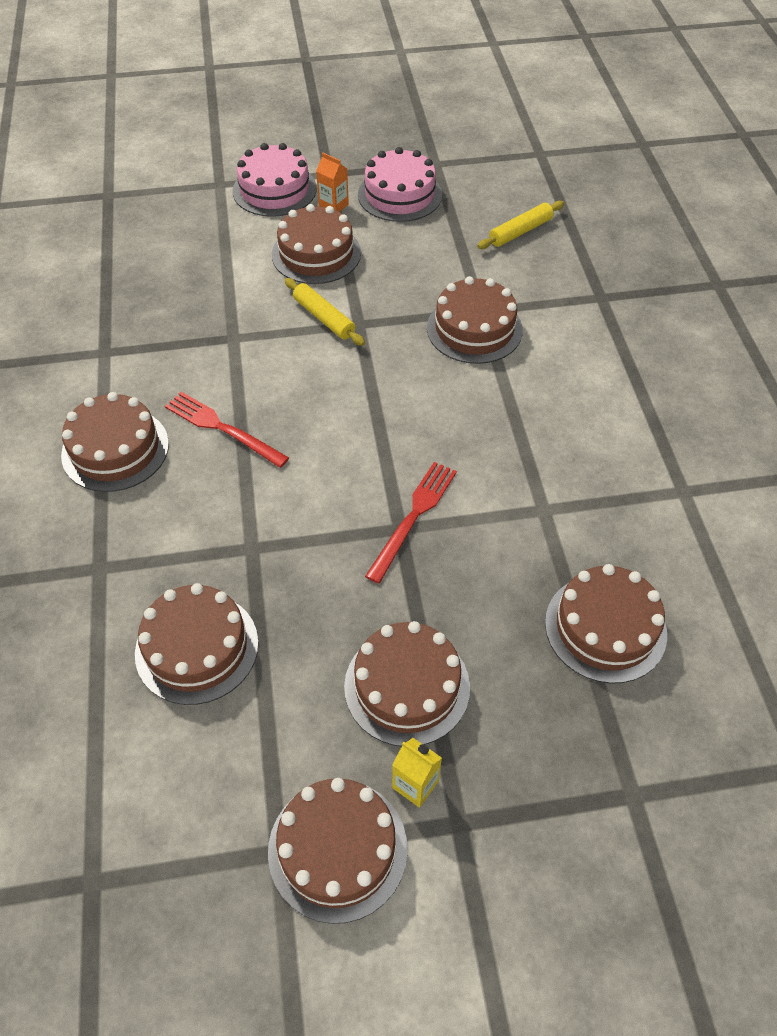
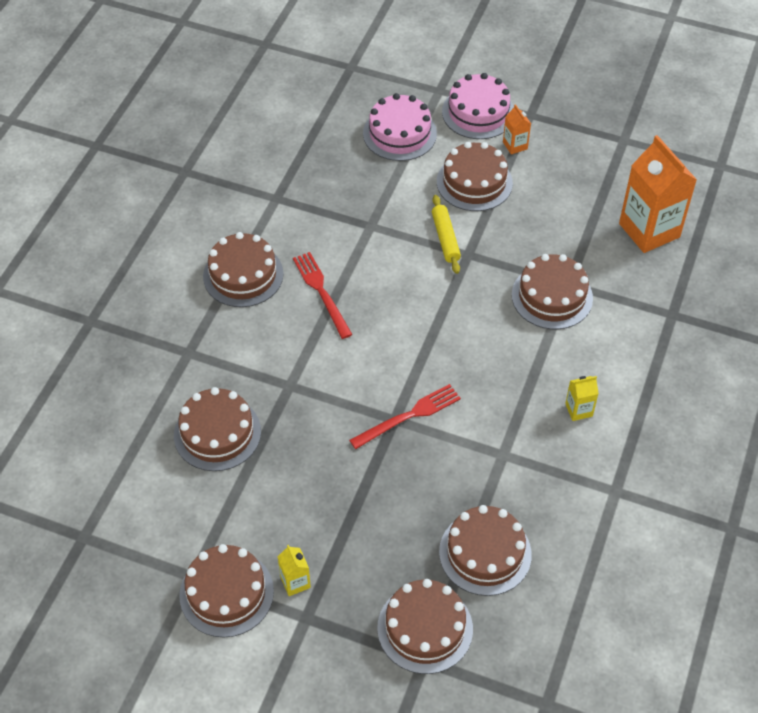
camera: 30 degrees right, 0 degrees up
(399, 195) = (574, 157): pink cake -> pink cake (399, 133)
(407, 686) = (329, 522): brown cake -> brown cake (425, 628)
(520, 231) = (649, 230): yellow rolling pin -> orange carton
(585, 427) = (579, 410): none -> yellow carton

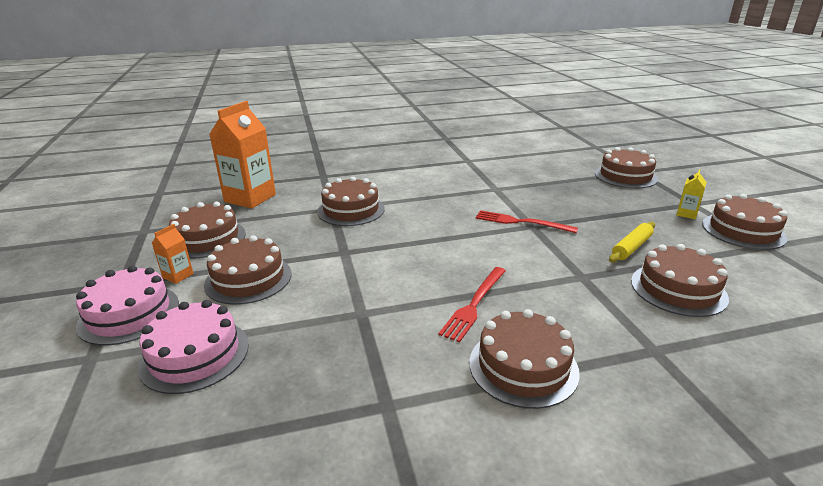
camera: 125 degrees left, 25 degrees down
(445, 238) = (336, 268): yellow rolling pin -> yellow rolling pin (631, 247)
(485, 553) = (560, 176): brown cake -> brown cake (207, 239)
(579, 410) = (431, 180): yellow carton -> none

